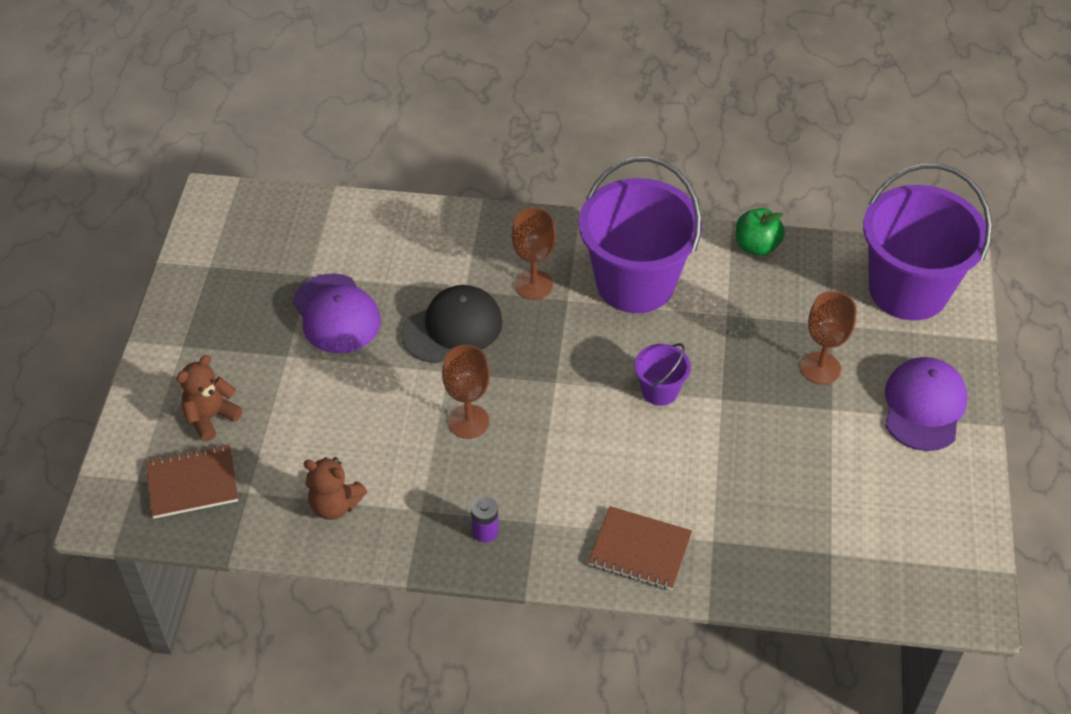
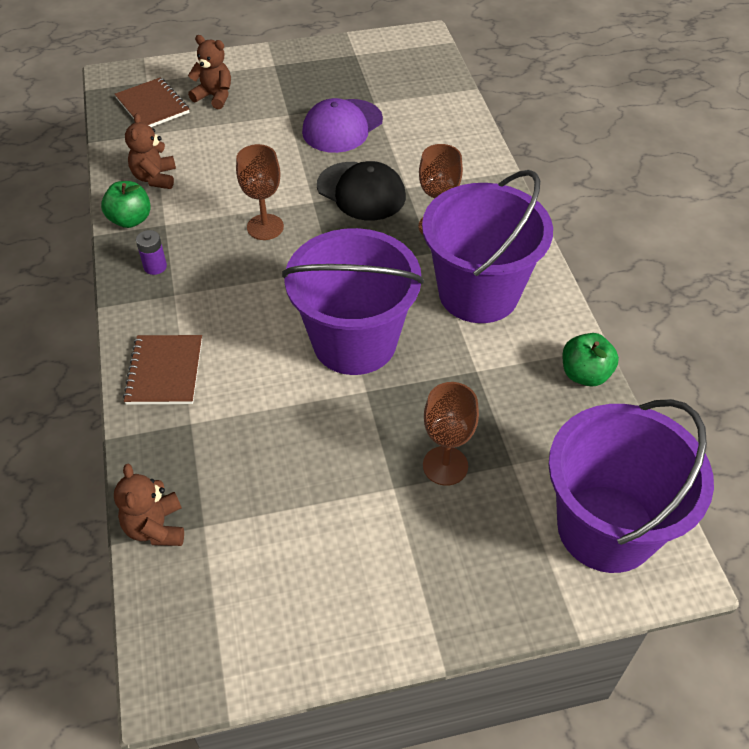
camera: 70 degrees right, 0 degrees up
(397, 541) = (130, 220): none -> green apple
(660, 391) = (354, 342): purple bucket -> purple bucket, size x2.27
(823, 590) = (156, 527): none -> brown teddy bear
(924, 406) = (437, 577): purple cap -> none

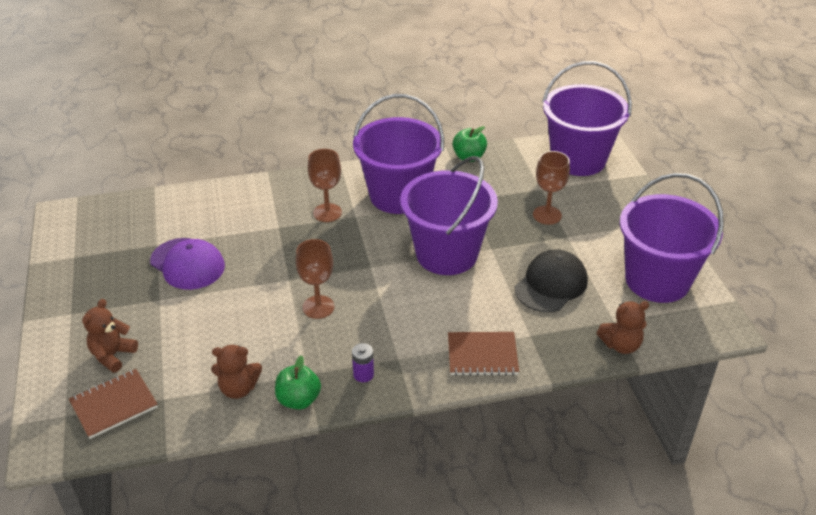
camera: 90 degrees left, 10 degrees down
(286, 602) = (657, 280): none -> purple bucket
(361, 191) = (280, 252): black cap -> black cap (551, 284)

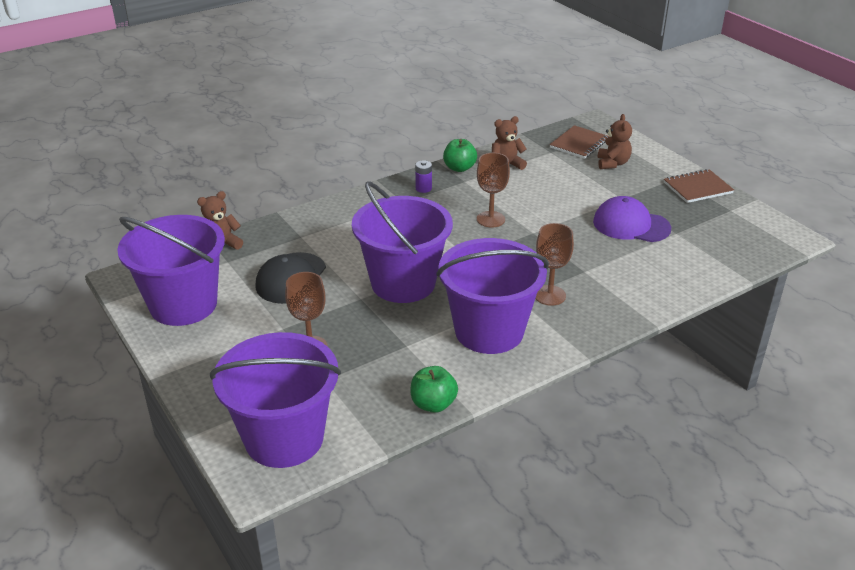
camera: 160 degrees right, 5 degrees down
(482, 355) = (337, 216): brown notebook -> brown notebook (697, 188)

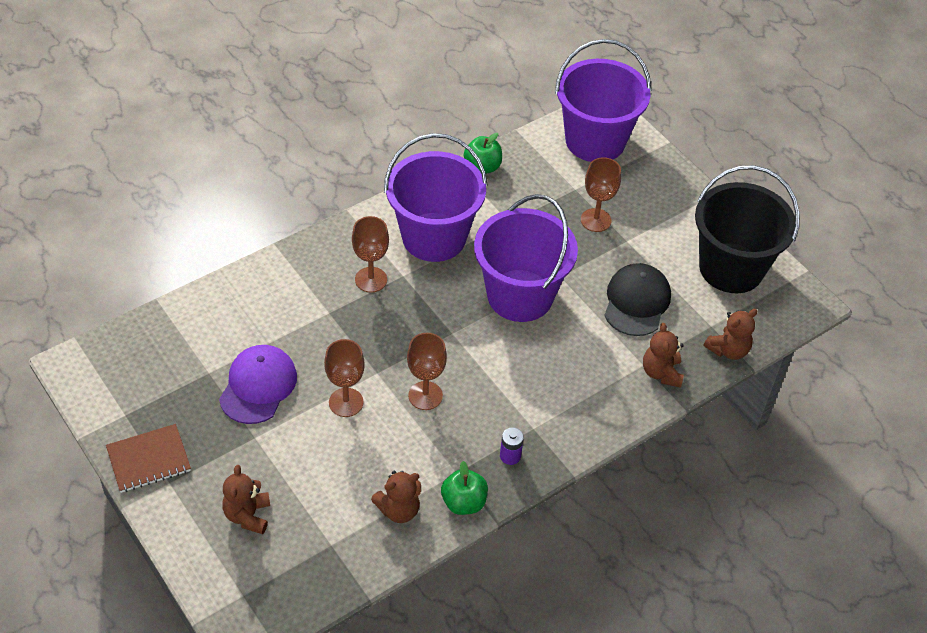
camera: 175 degrees right, 15 degrees up
(183, 305) = (731, 268): purple bucket -> black bucket
(287, 232) = (661, 373): none -> brown teddy bear
(555, 216) = (346, 402): none -> brown goblet
(579, 144) = (285, 567): brown notebook -> none
(631, 225) = (258, 386): purple cap -> purple cap turned 90 degrees counterclockwise

